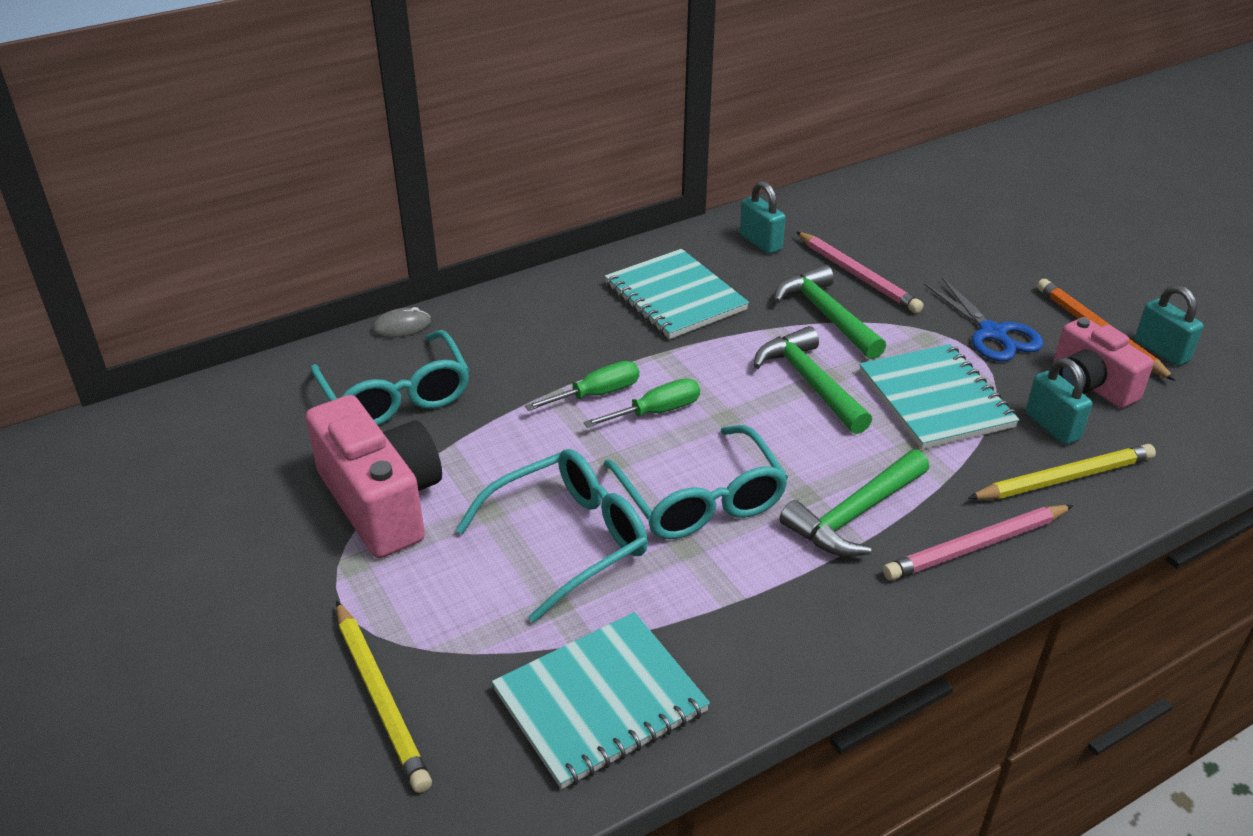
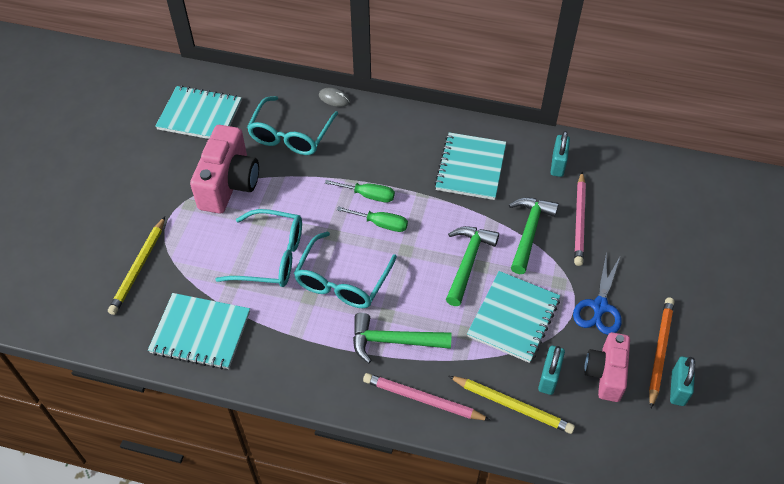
camera: 45 degrees right, 15 degrees up
(216, 454) = (200, 115): none -> turquoise notebook

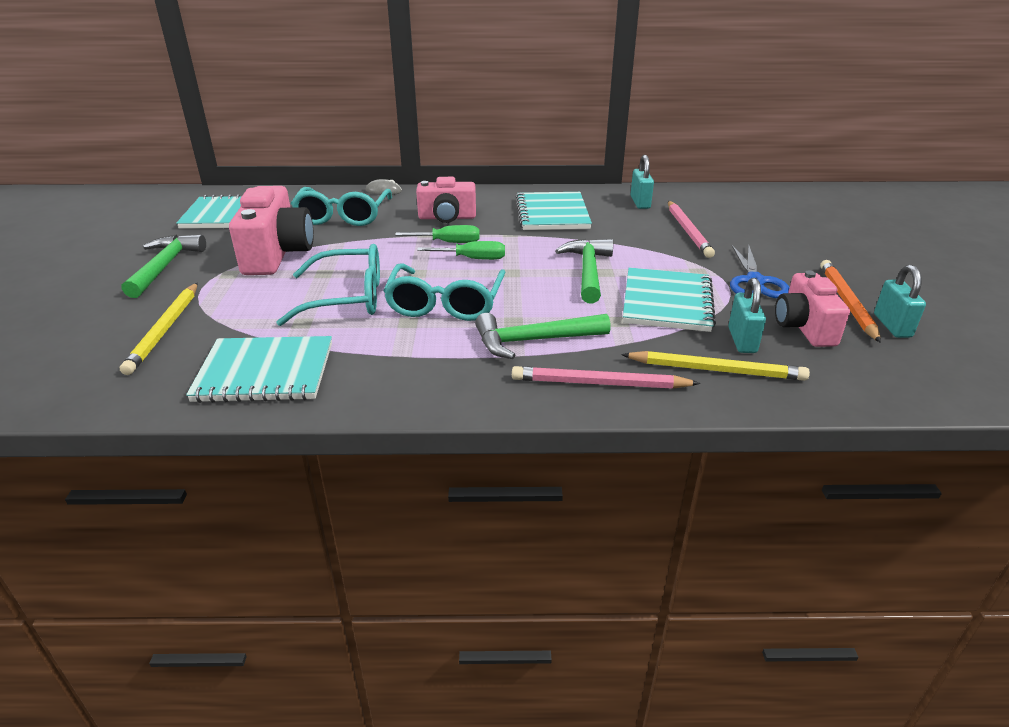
camera: 15 degrees left, 20 degrees down
(377, 155) = (447, 217): none -> pink camera
(529, 232) = (641, 244): green hammer -> green hammer (165, 266)

